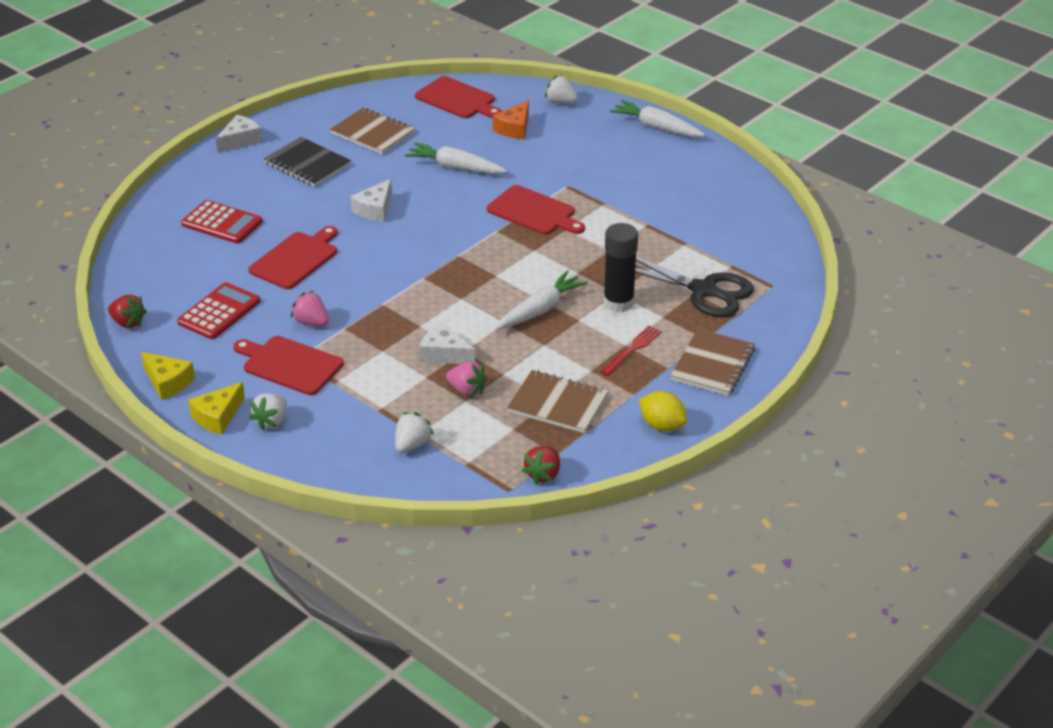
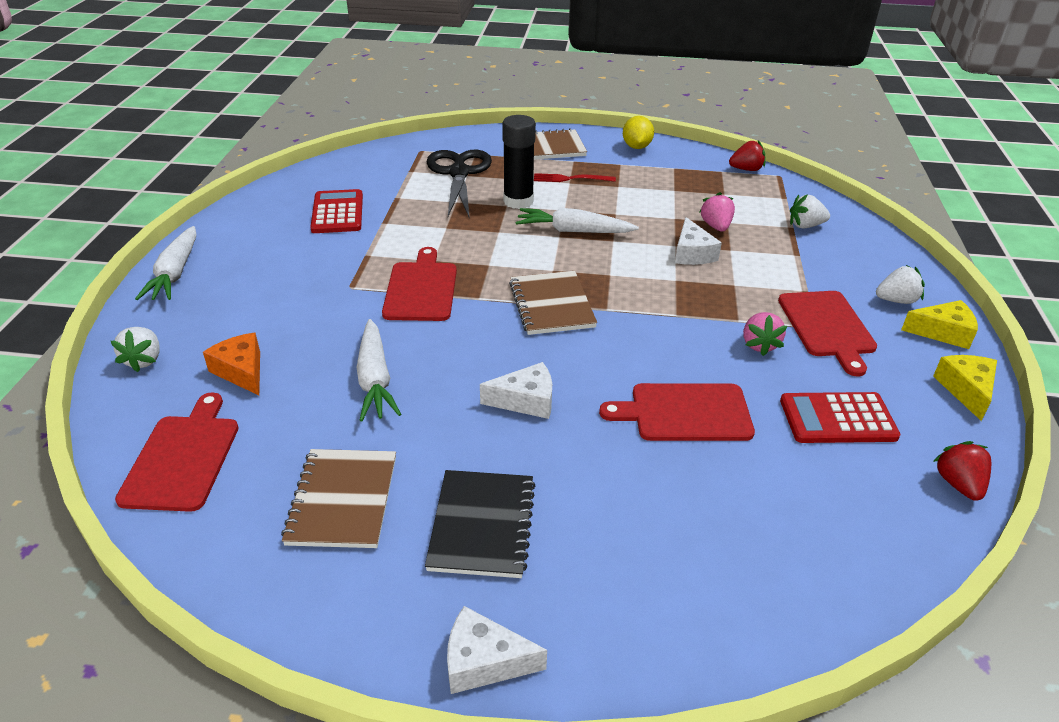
camera: 125 degrees left, 0 degrees up
(222, 223) = (701, 528): red calculator -> red calculator (337, 212)
(514, 128) = (241, 371): orange cheese -> orange cheese turned 120 degrees counterclockwise
(558, 404) = (672, 187): brown notebook -> brown notebook (551, 305)

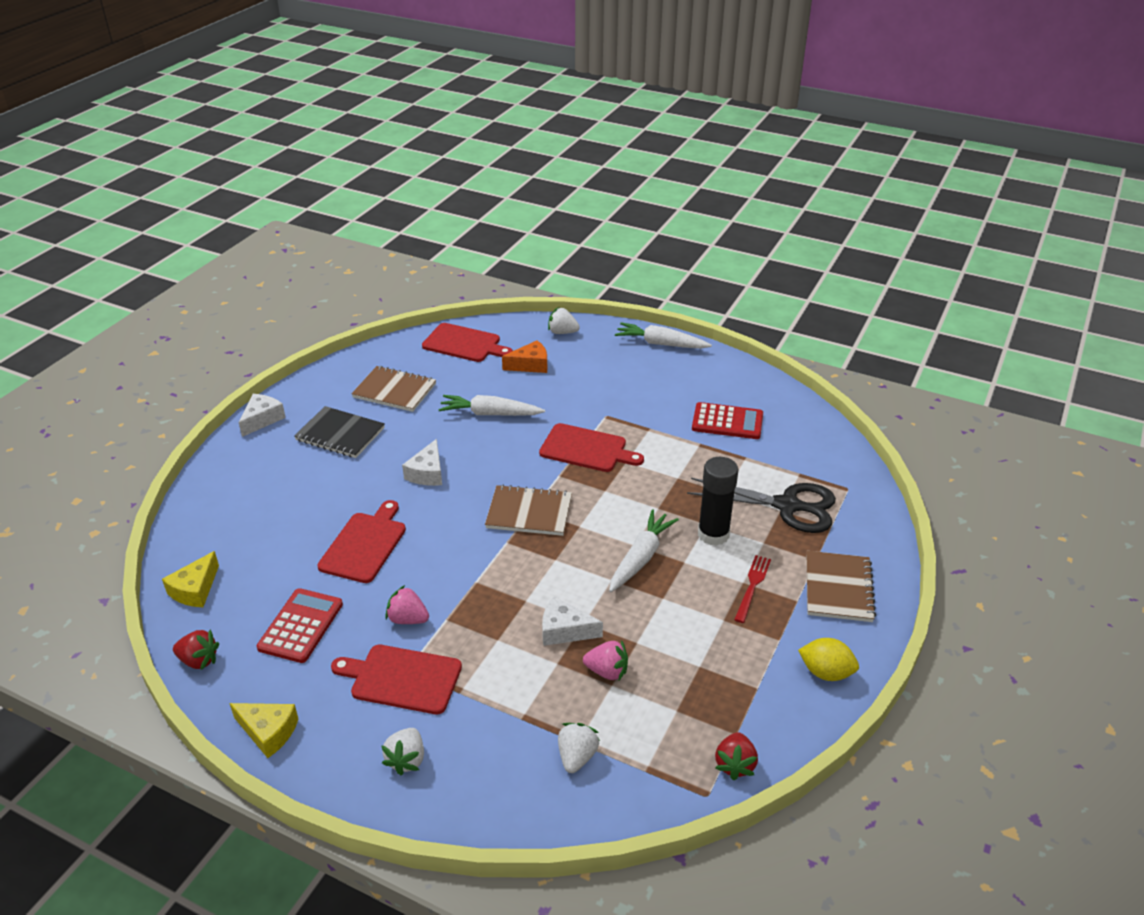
camera: 110 degrees right, 0 degrees up
(943, 332) = (341, 767): yellow cheese -> yellow cheese (195, 589)

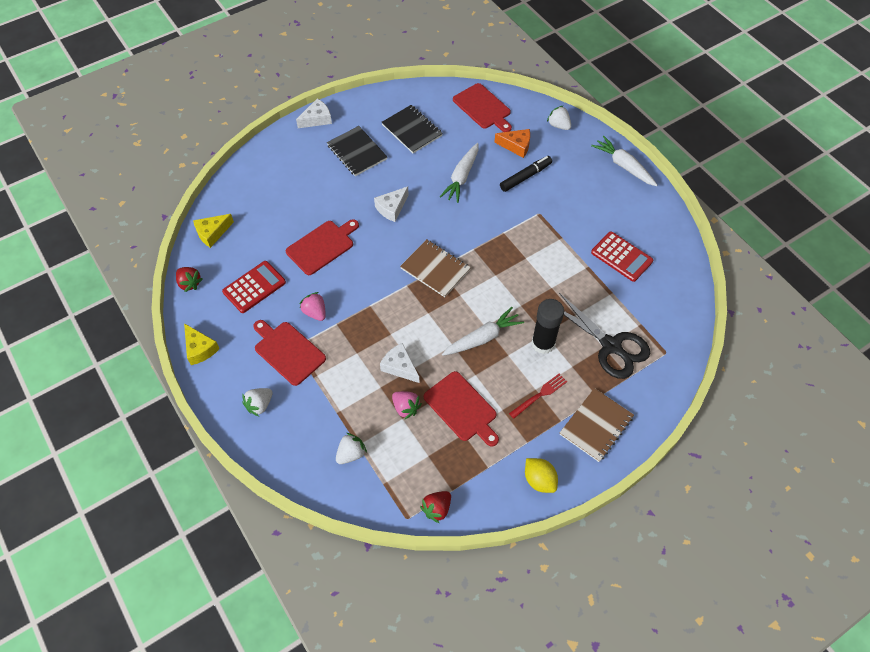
camera: 30 degrees right, 20 degrees up
(394, 391) = (412, 130): brown notebook -> black notebook
(490, 414) = (461, 177): white carrot -> white carrot turned 105 degrees counterclockwise
(563, 388) = (525, 177): none -> black marker
(586, 449) = (506, 235): red cutting board -> red cutting board (462, 408)

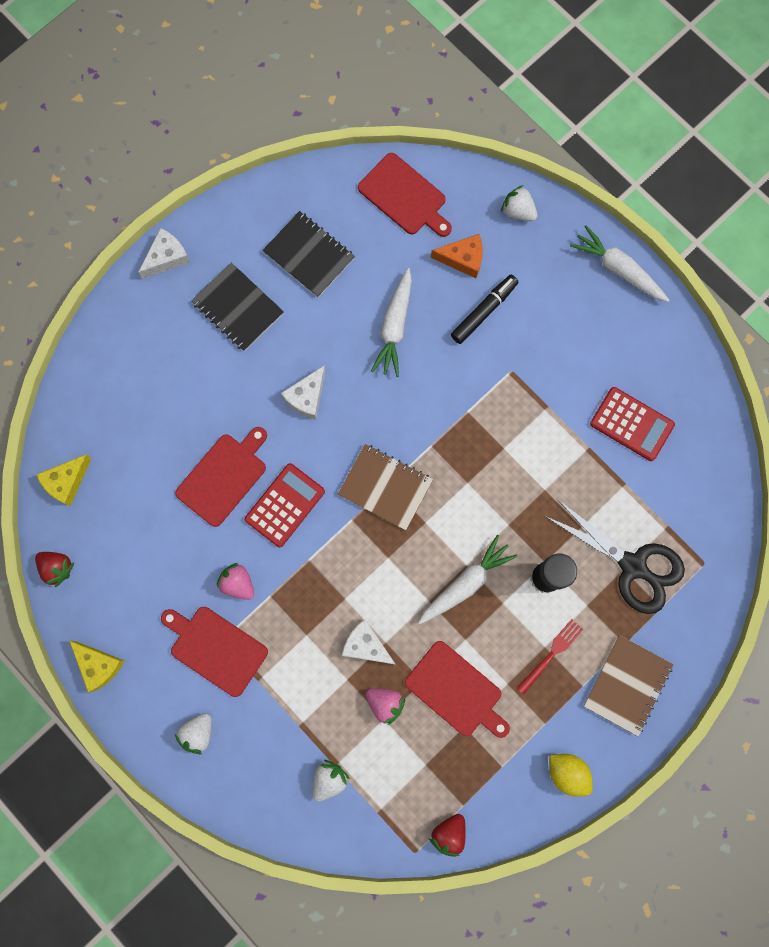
camera: 10 degrees left, 20 degrees up
(254, 287) = (147, 558): red calculator -> red calculator (285, 505)

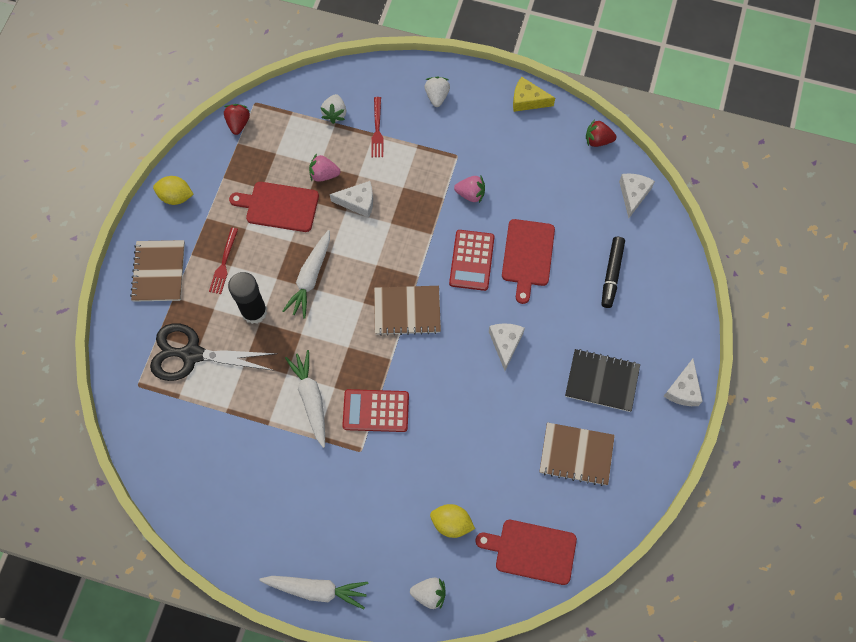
camera: 150 degrees right, 10 degrees down
(66, 482) = (633, 194): yellow cheese -> white cheese
(216, 648) = (458, 148): red cutting board -> none
(293, 727) = (377, 130): none -> red fork
(309, 255) = (576, 454): black notebook -> brown notebook
(394, 327) = (472, 434): white carrot -> white carrot (311, 399)
(463, 259) = (451, 523): orange cheese -> yellow lemon
(484, 311) = (409, 488): black marker -> black marker (611, 274)
(631, 424) = (243, 461): red calculator -> red calculator (376, 410)

